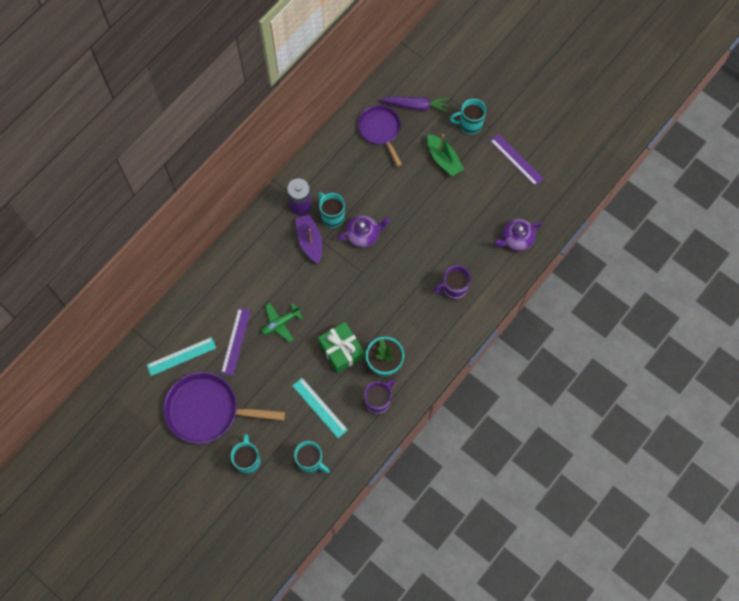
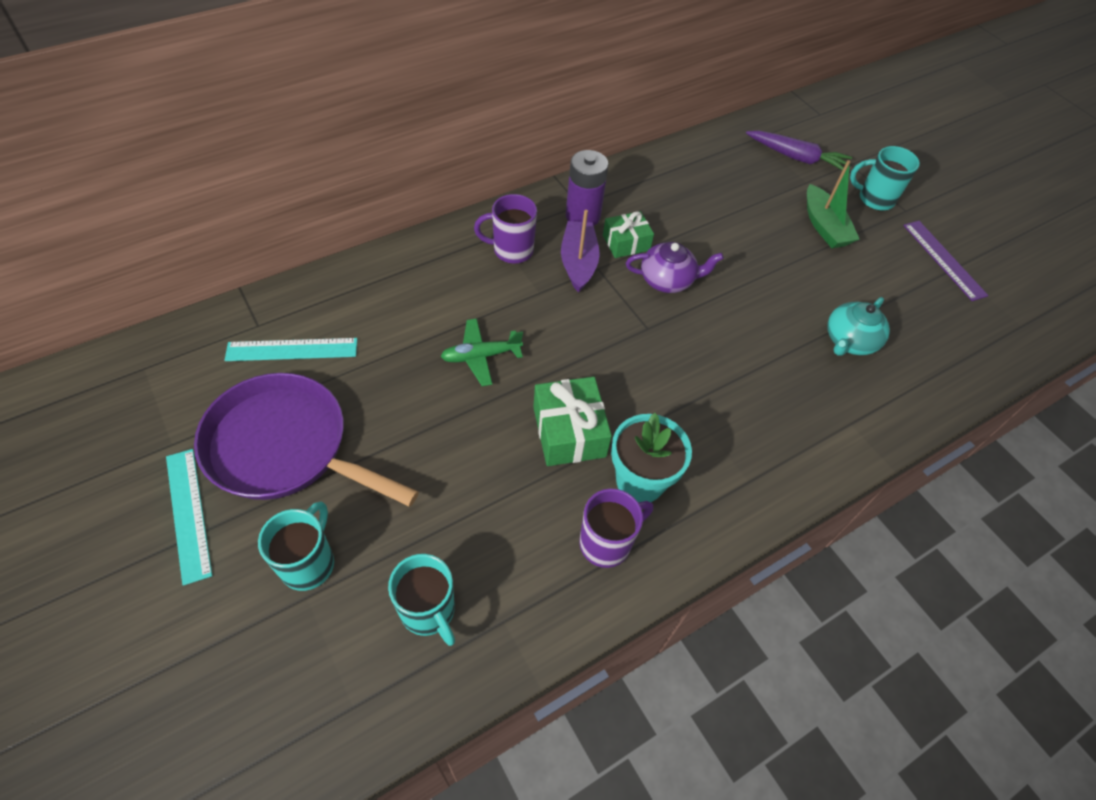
camera: 15 degrees right, 15 degrees down
(236, 341) = (393, 358): purple ruler -> none
(319, 407) = (490, 514): turquoise ruler -> turquoise ruler (188, 514)
(332, 216) = (626, 243): turquoise mug -> green gift
(380, 130) = (735, 168): purple pan -> none
(453, 289) = (802, 402): purple mug -> purple mug (511, 250)
(471, 240) = (849, 341): none -> turquoise teapot
(516, 239) = (930, 364): purple teapot -> none

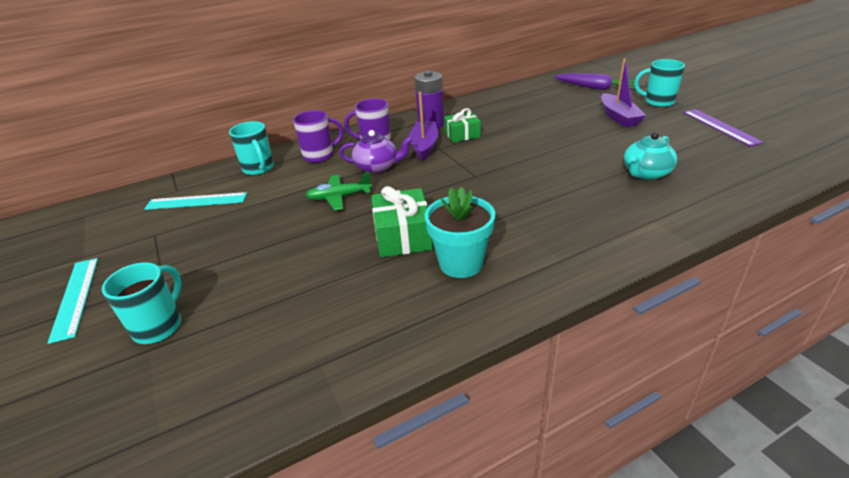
camera: 10 degrees right, 20 degrees down
(285, 448) = (169, 255): purple pan -> none
(428, 611) = (252, 358): turquoise mug -> turquoise mug (259, 169)
(606, 543) = (426, 305): purple mug -> purple mug (319, 156)
(667, 280) = (493, 150): purple teapot -> purple teapot (377, 167)
(824, 226) = (618, 117): green boat -> purple boat

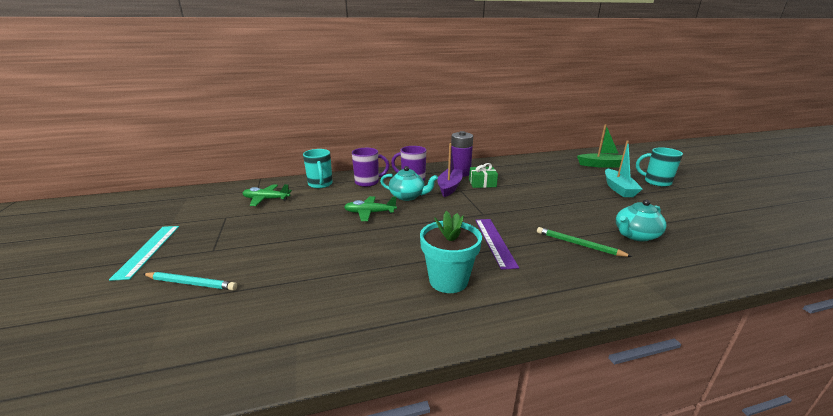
camera: 10 degrees right, 10 degrees down
(159, 326) = (191, 283): turquoise mug -> turquoise pencil
(196, 201) = (266, 199): turquoise ruler -> green plane
(377, 167) = (408, 196): purple teapot -> turquoise teapot
(403, 236) = (408, 250): green gift -> none
(589, 195) = (578, 244): none -> green pencil
(594, 88) = (601, 165): purple carrot -> green boat
(618, 117) = (618, 188): purple boat -> turquoise boat
(721, 127) = (713, 209): purple ruler -> purple ruler (495, 242)

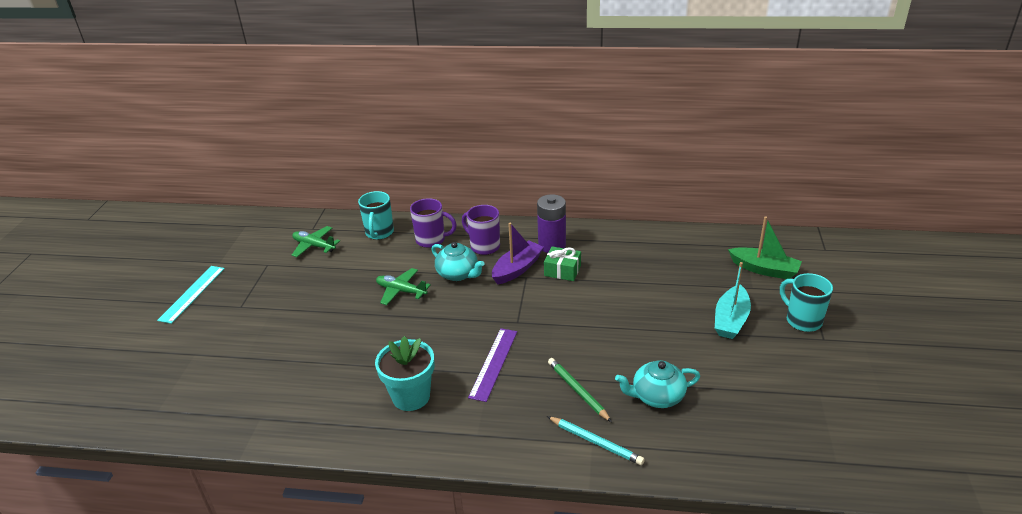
camera: 25 degrees right, 10 degrees up
(191, 283) = (212, 341): turquoise pencil -> turquoise pencil (596, 442)

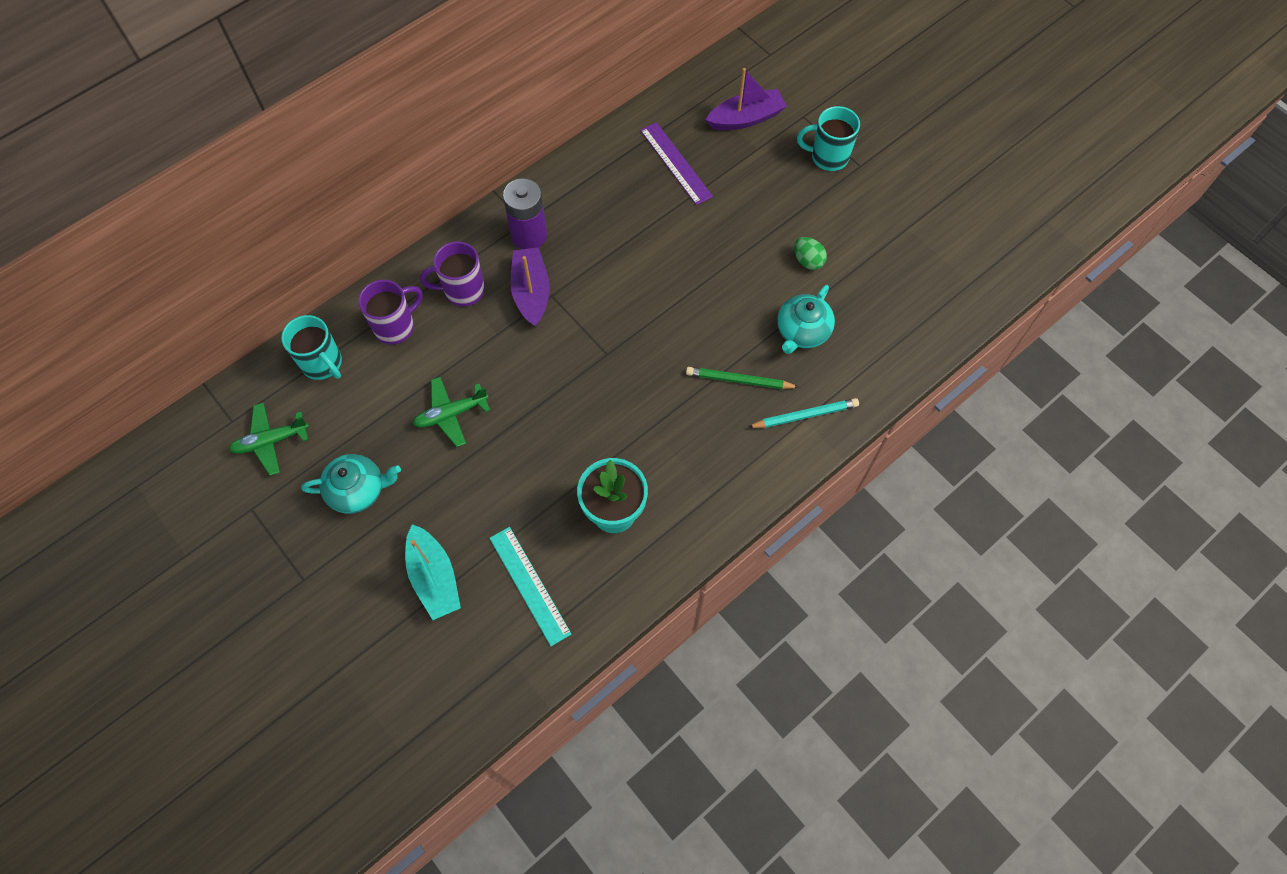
camera: 50 degrees left, 30 degrees up
(192, 293) = (218, 617): turquoise ruler -> turquoise ruler (529, 585)
(458, 274) = (481, 346): turquoise teapot -> turquoise teapot (358, 490)
(494, 363) = (641, 415): purple ruler -> purple ruler (676, 163)
(562, 271) = (576, 260): green gift -> none
(713, 363) = (807, 261): none -> green egg
(731, 320) = (776, 201): turquoise boat -> turquoise boat (434, 577)
(764, 269) = (746, 118): green boat -> purple boat

